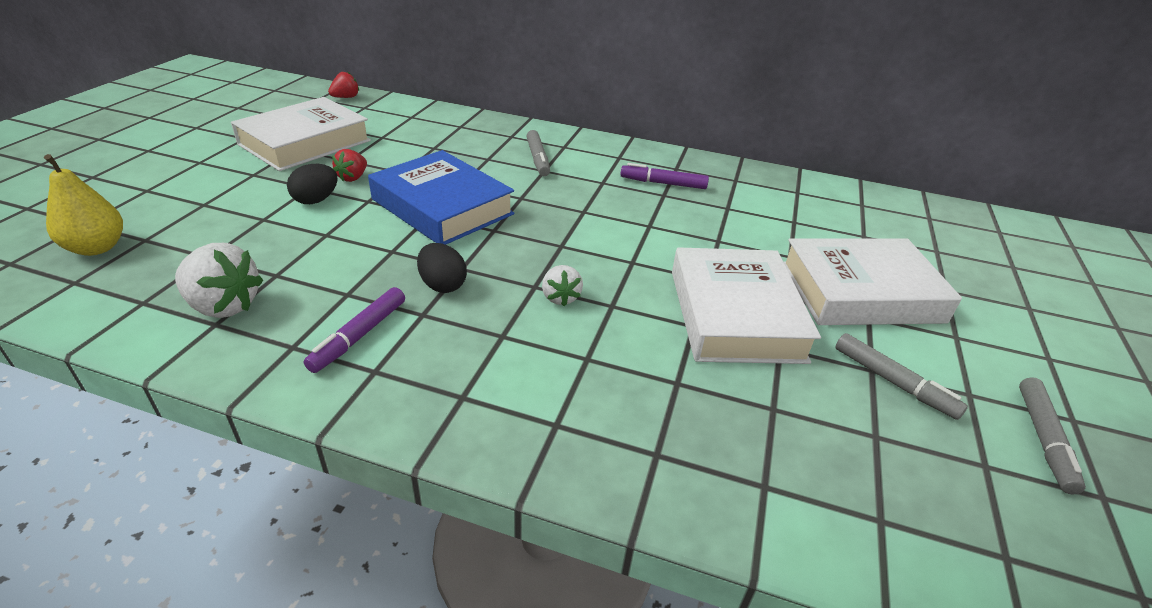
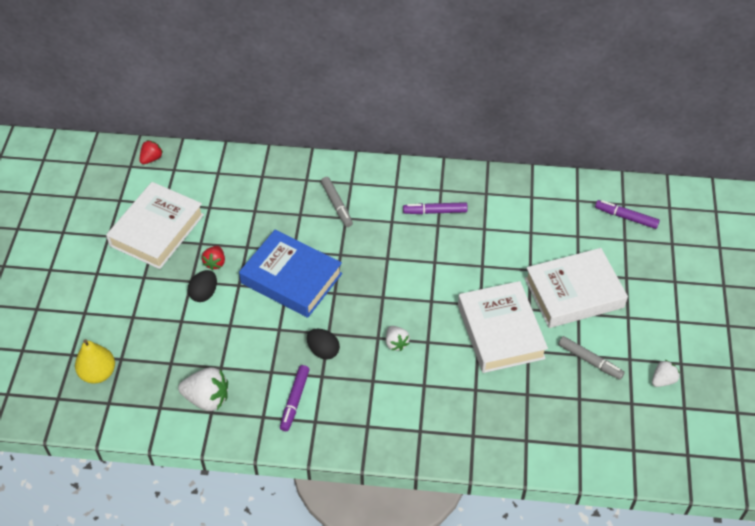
camera: 10 degrees left, 15 degrees up
(935, 230) = (626, 217): none -> purple marker
(1044, 439) = (663, 380): grey marker -> white strawberry

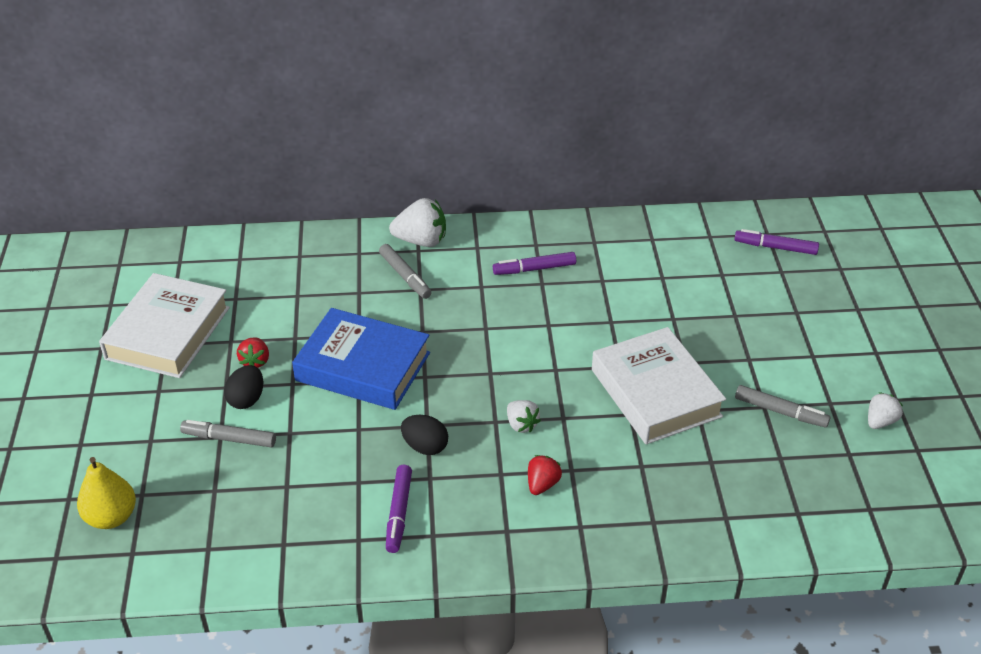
camera: 10 degrees left, 10 degrees down
(151, 159) = (147, 253): red strawberry -> red strawberry (542, 484)
(187, 324) = (229, 439): none -> grey marker
(207, 398) = (274, 527): white strawberry -> white strawberry (421, 241)
(574, 293) = (736, 337): white book -> none

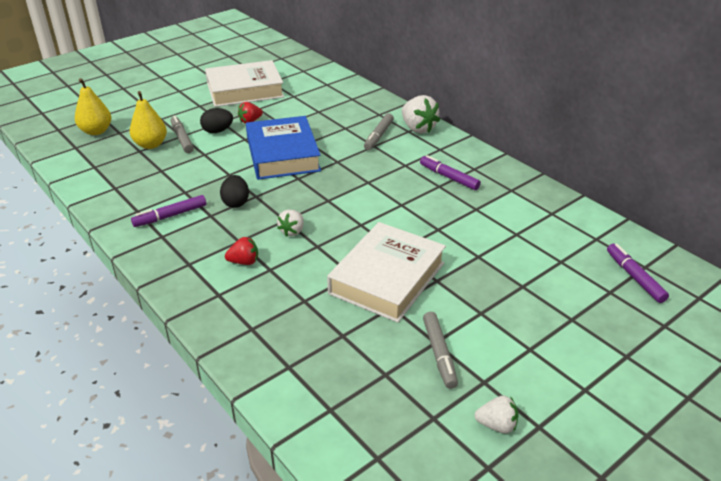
camera: 55 degrees right, 5 degrees down
(211, 474) = (151, 145): none -> yellow pear

